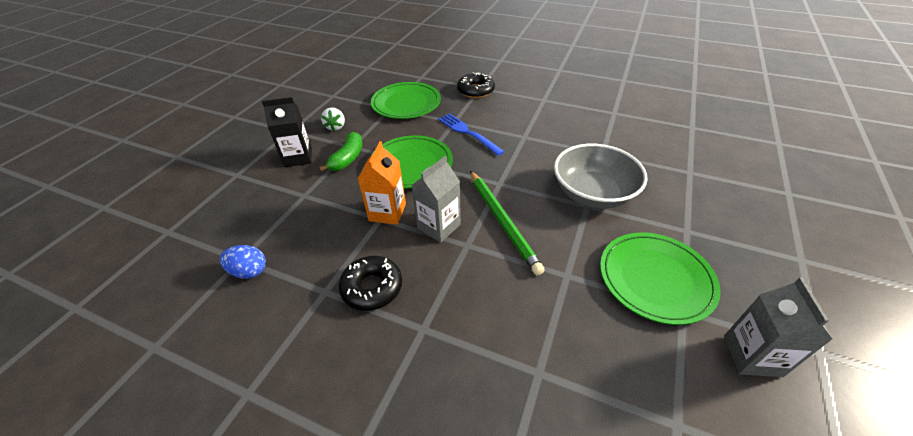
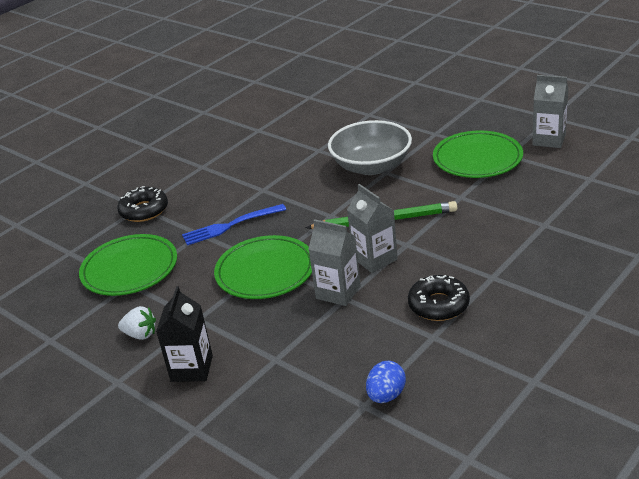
camera: 70 degrees left, 10 degrees down
(348, 158) = (222, 322): green banana -> none
(387, 212) = (338, 292): orange carton -> grey carton

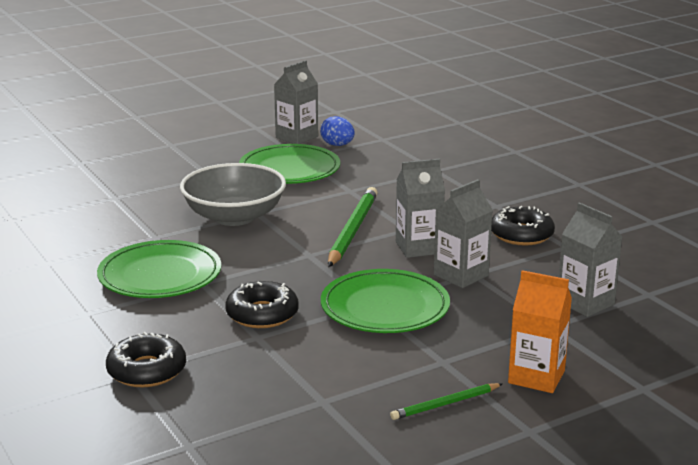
camera: 75 degrees left, 10 degrees down
(130, 269) = (288, 397): green plate -> green plate (160, 275)
(140, 334) = (445, 404): white strawberry -> green pencil
(192, 368) = (536, 377): black carton -> orange carton
(230, 225) = (262, 314): blue fork -> black donut
(325, 370) = (585, 303): none -> grey carton
(386, 395) = (640, 282): blue egg -> blue egg (337, 145)

